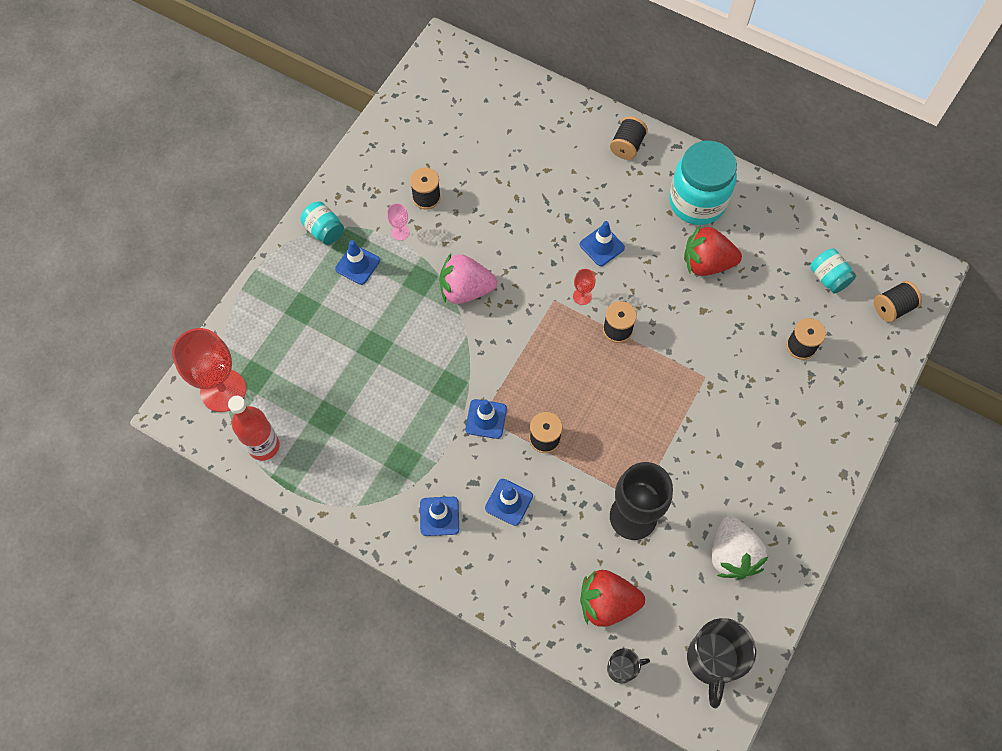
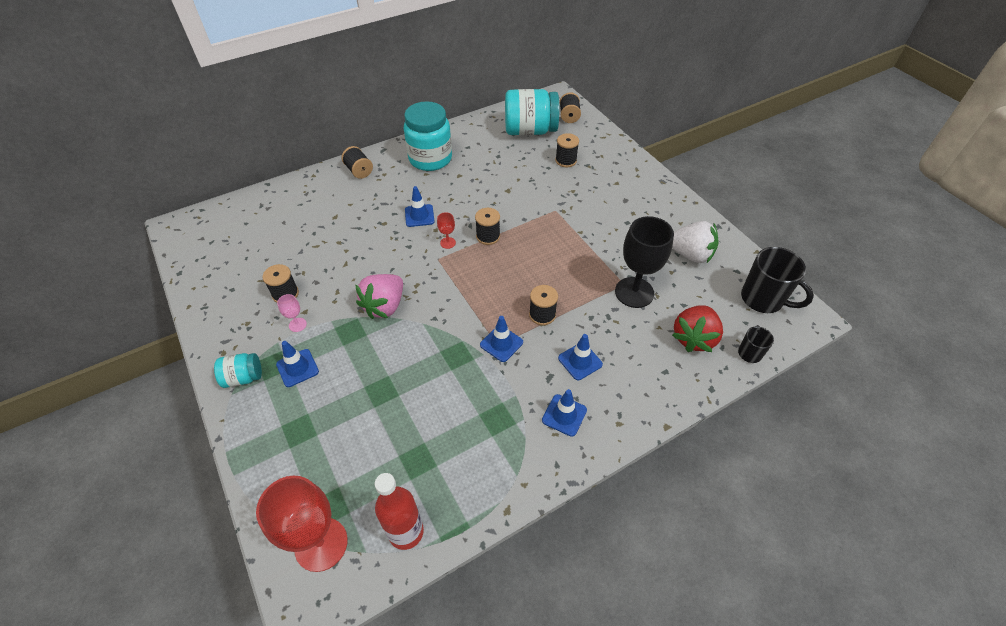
camera: 60 degrees left, 15 degrees down
(706, 263) = (476, 174): red strawberry -> none
(828, 278) = (530, 130): turquoise jar -> turquoise jar, size x1.97

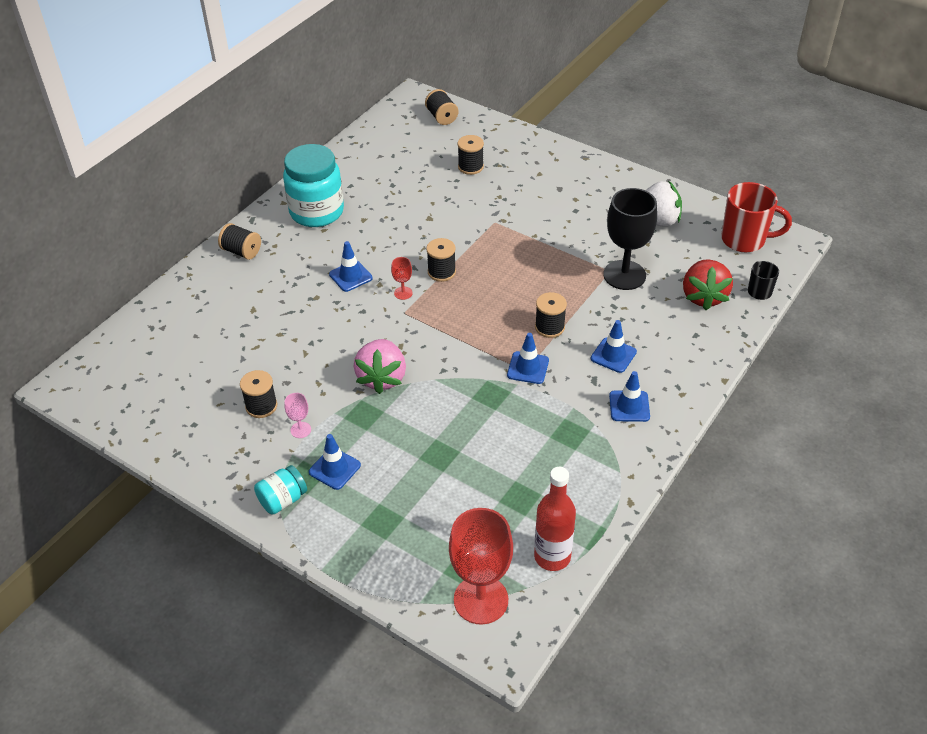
camera: 25 degrees left, 5 degrees down
(530, 130) = (409, 146): turquoise jar -> none
(763, 299) = (744, 240): black mug -> red mug

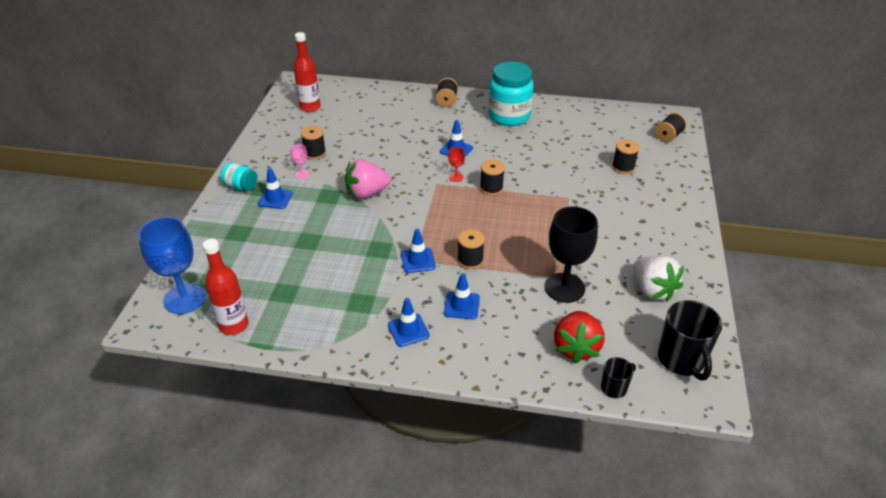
camera: 65 degrees right, 5 degrees down
(146, 385) = (310, 107): none -> red bottle
(481, 599) = (184, 298): red goblet -> blue goblet
(703, 296) = (576, 347): red strawberry -> red strawberry turned 60 degrees counterclockwise
(744, 240) = (681, 360): red mug -> black mug

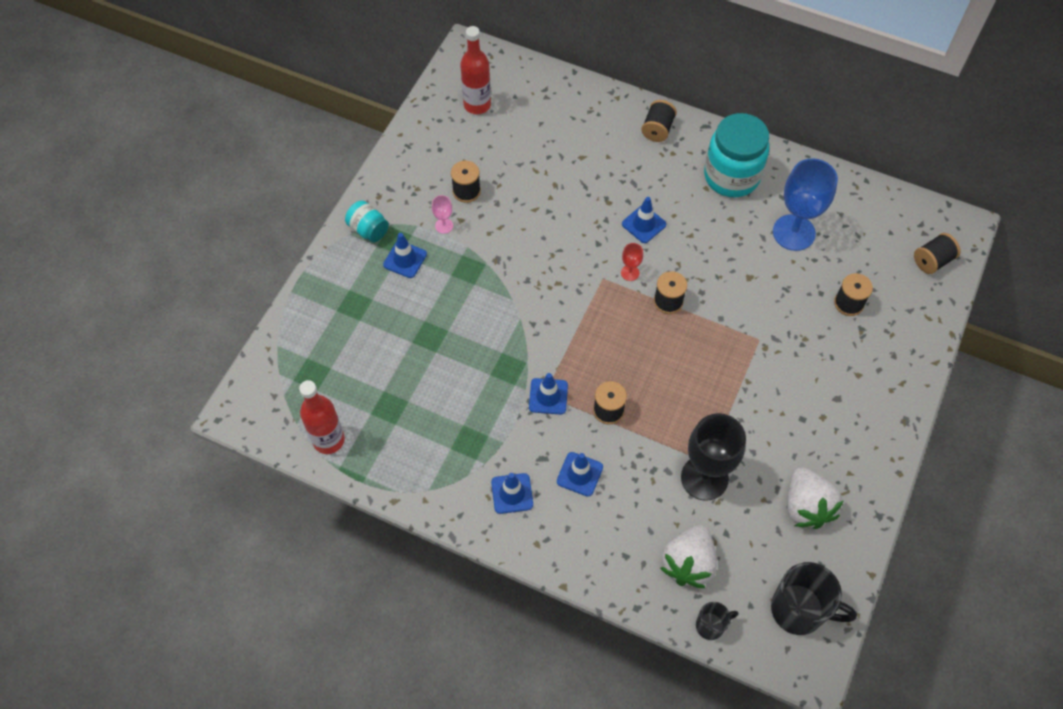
camera: 15 degrees right, 20 degrees up
(184, 298) = (282, 390): blue goblet -> blue goblet (793, 232)
(367, 193) = (514, 275): pink strawberry -> none
(576, 347) = (688, 563): red strawberry -> white strawberry
(681, 360) = (799, 610): black mug -> black mug turned 75 degrees counterclockwise

